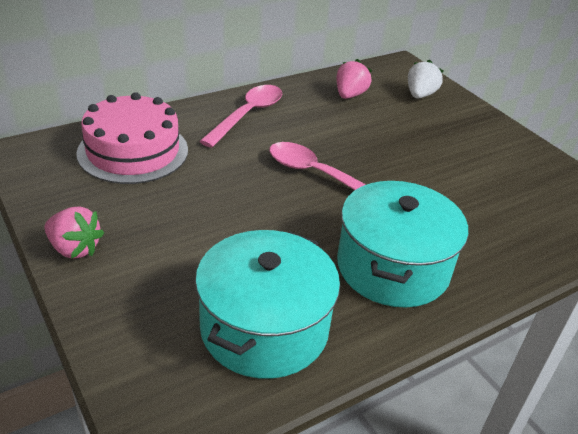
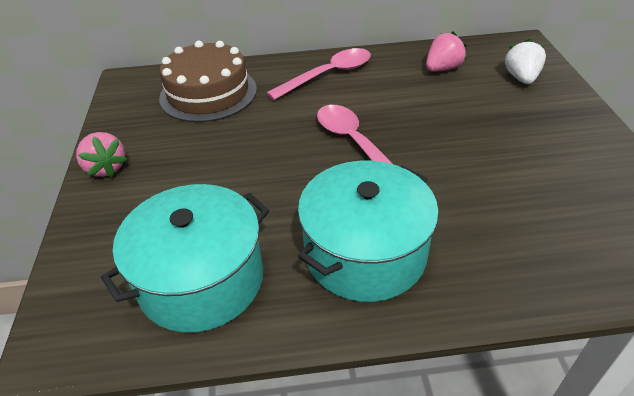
camera: 30 degrees right, 5 degrees up
(133, 151) = (208, 93): pink cake -> brown cake
(420, 95) = (521, 78): white strawberry -> white strawberry turned 45 degrees counterclockwise

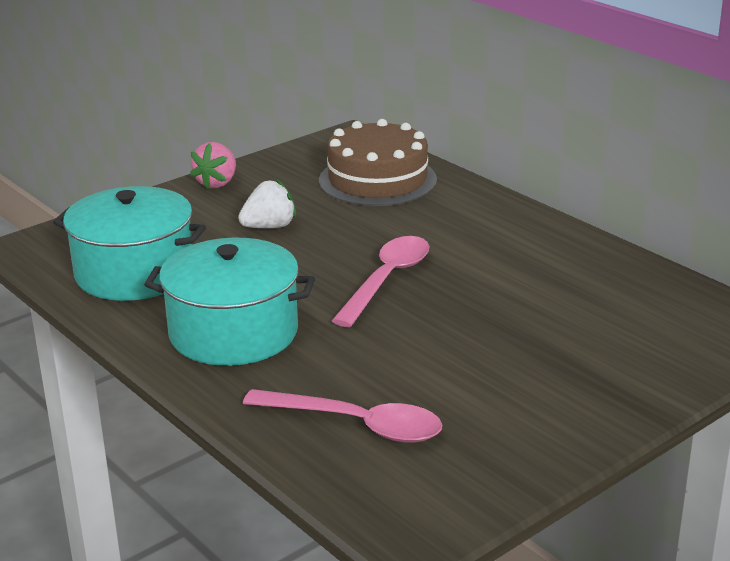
camera: 55 degrees right, 15 degrees down
(328, 75) = (496, 226): pink spoon -> pink spoon (356, 425)
(442, 68) = (608, 287): pink strawberry -> none
(521, 78) = (661, 345): white strawberry -> white strawberry (269, 227)

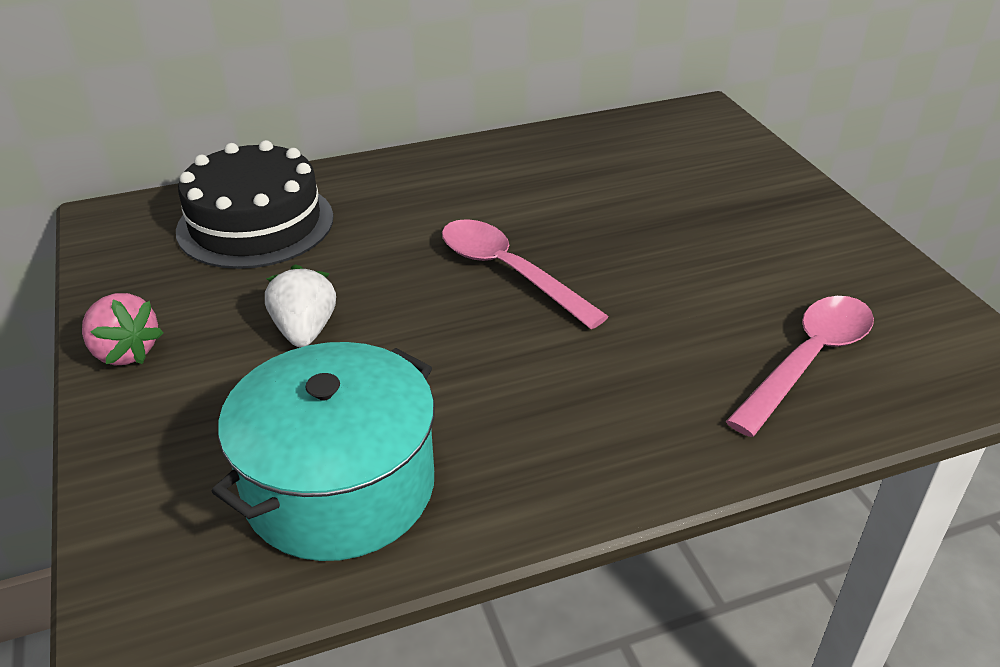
camera: 70 degrees left, 10 degrees up
(233, 332) = (569, 416): turquoise pot -> none
(377, 180) = (255, 223): brown cake -> black cake

